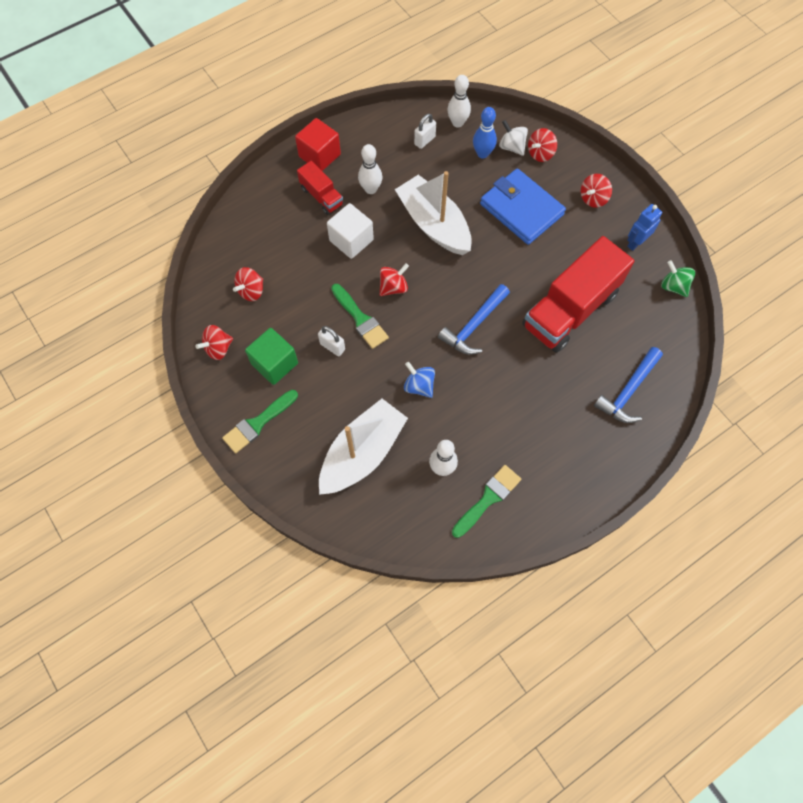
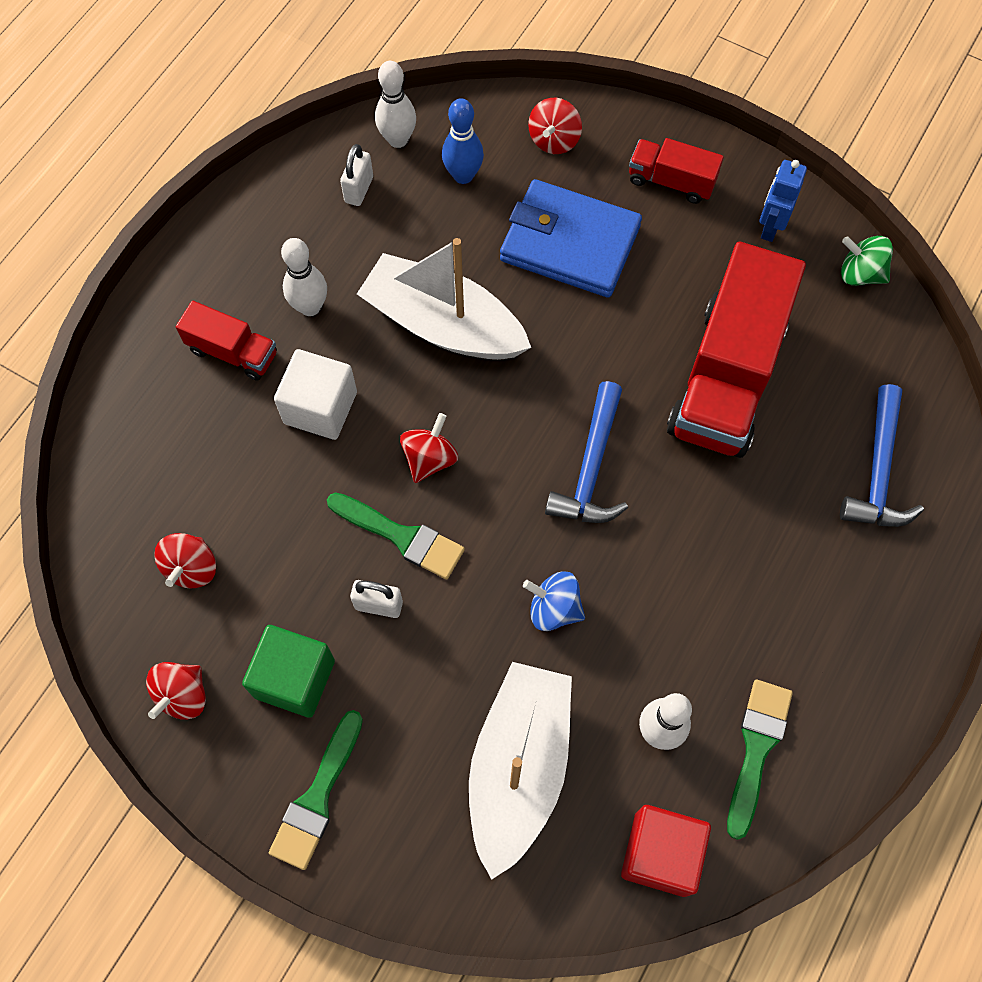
camera: 25 degrees left, 0 degrees up
(319, 155) = (195, 283): red cube -> red cube (660, 854)
(511, 147) = (504, 146): white spinning top -> none
(593, 198) = (671, 181): red spinning top -> red truck

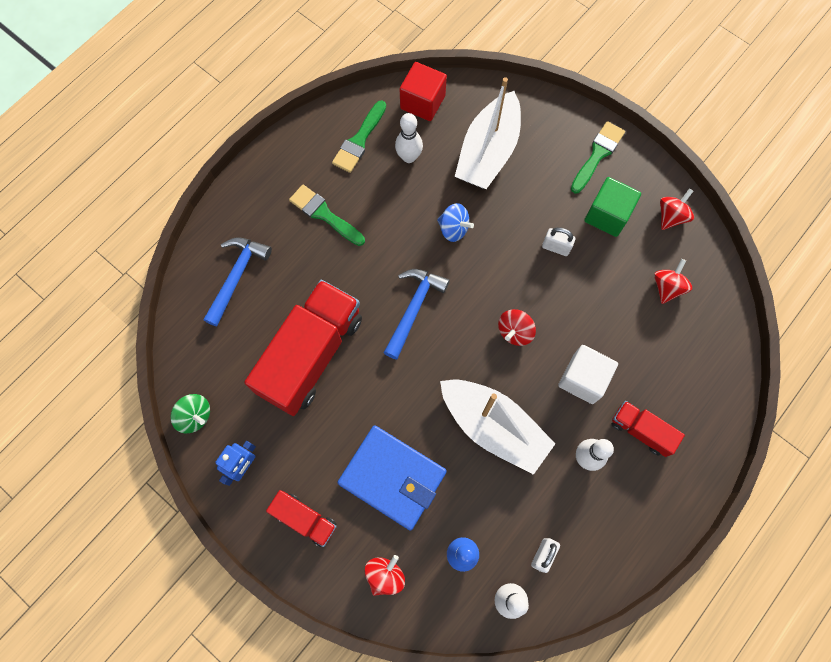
camera: 170 degrees left, 5 degrees up
(401, 536) = (538, 285): green brush -> green brush (324, 214)

